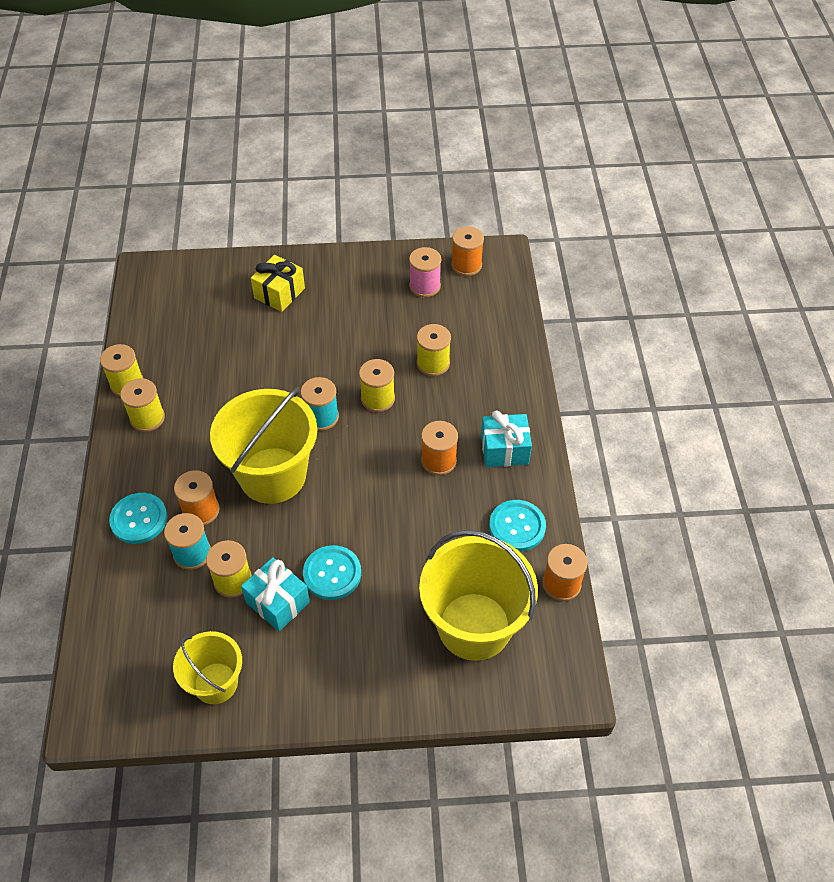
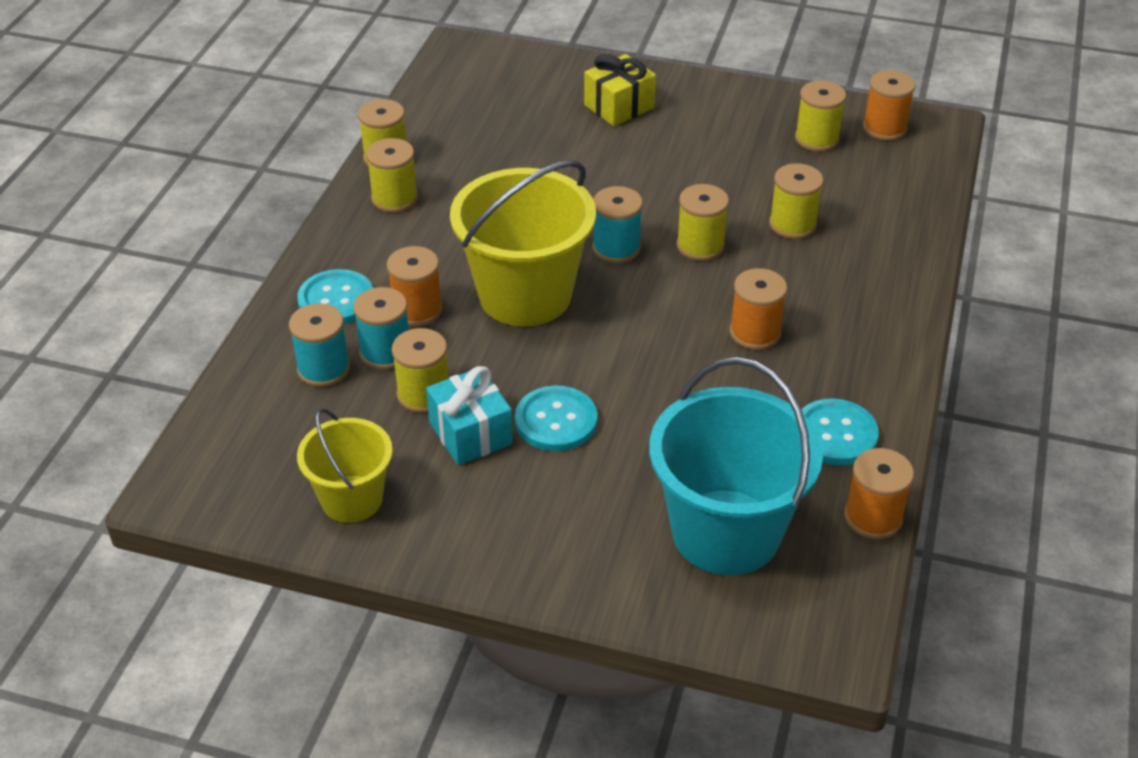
camera: 20 degrees right, 10 degrees down
(153, 581) = (323, 369): none -> turquoise spool
(425, 286) = (816, 139): pink spool -> yellow spool
(474, 626) = (726, 532): yellow bucket -> turquoise bucket
(504, 450) = (853, 343): turquoise gift -> none

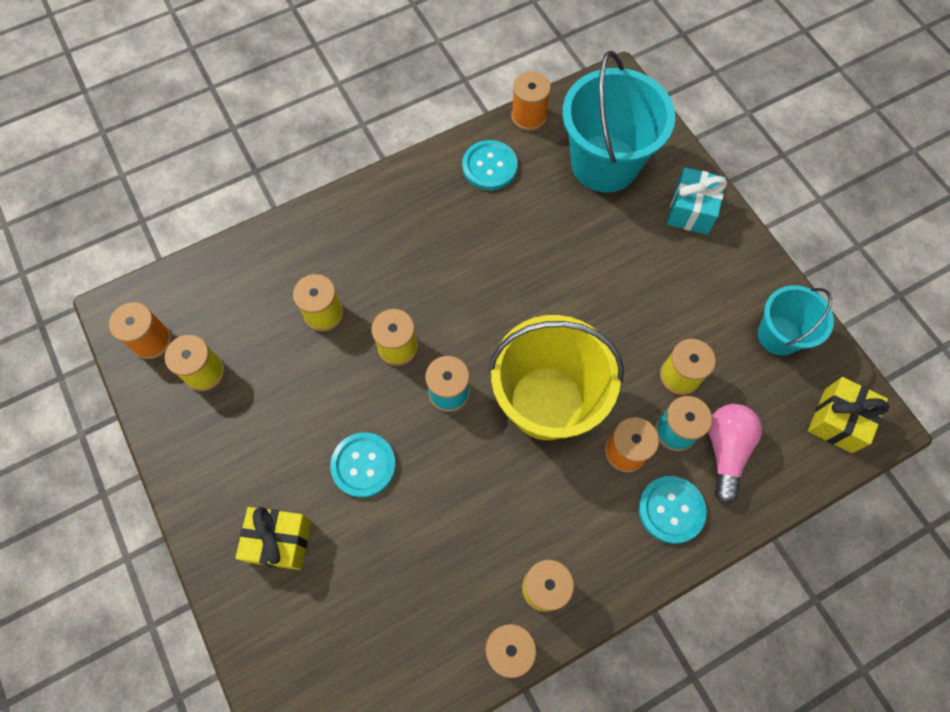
camera: 135 degrees left, 25 degrees up
(226, 466) = (838, 420): none -> yellow gift
(323, 369) = (725, 450): turquoise spool -> pink light bulb
(352, 499) = (779, 335): yellow bucket -> turquoise bucket
(470, 433) = (676, 324): turquoise gift -> turquoise gift (691, 210)
(556, 421) = (621, 293): turquoise button -> turquoise button (363, 465)
(755, 333) = (449, 257): orange spool -> none

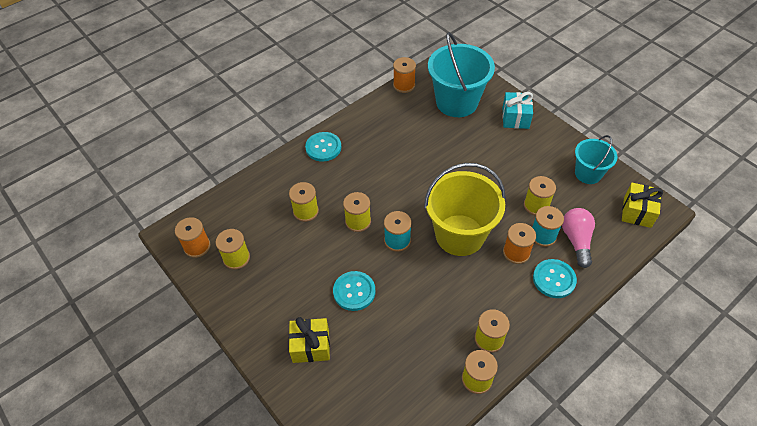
camera: 10 degrees left, 15 degrees down
(489, 166) = (388, 115): turquoise button -> turquoise button (323, 147)

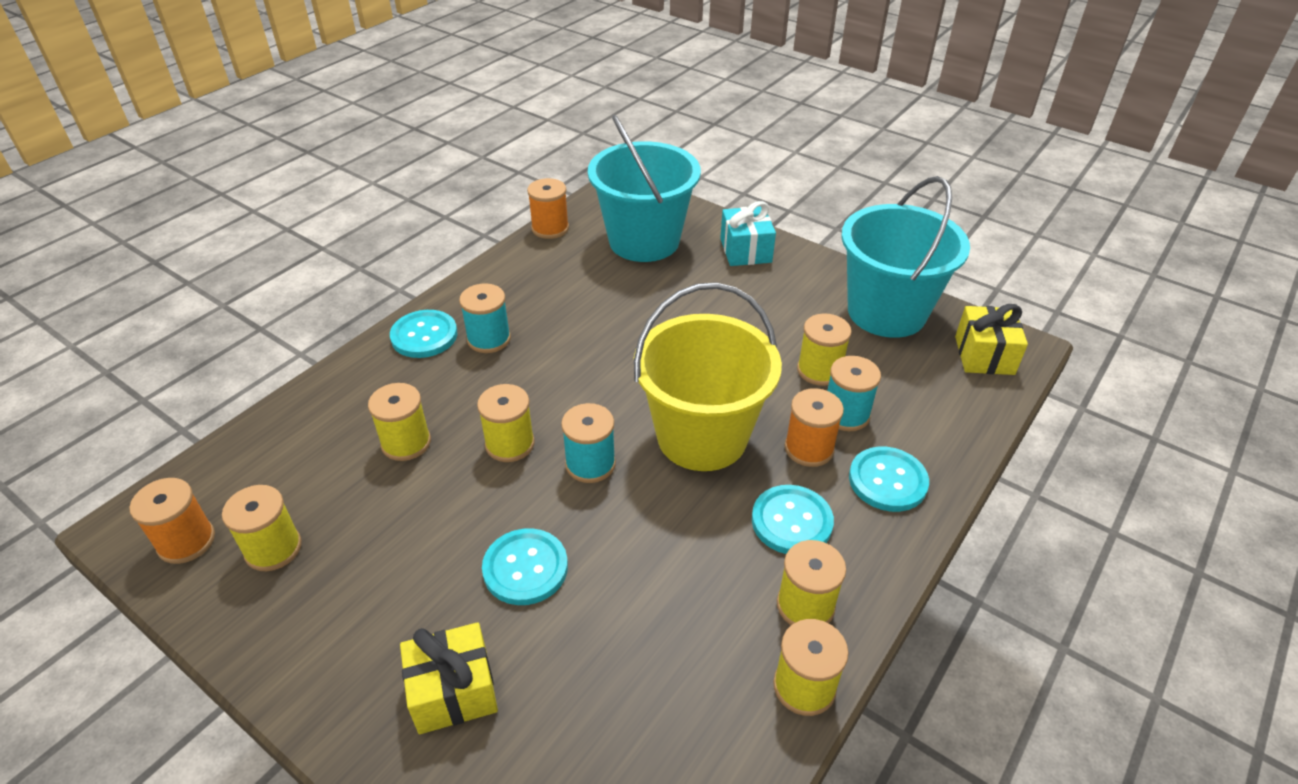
camera: 15 degrees left, 10 degrees down
(357, 155) = (489, 339): none -> turquoise spool
(495, 292) = (791, 521): none -> turquoise button
(576, 240) = (903, 413): pink light bulb -> none
(588, 173) = (886, 312): turquoise bucket -> turquoise bucket, size x1.74

